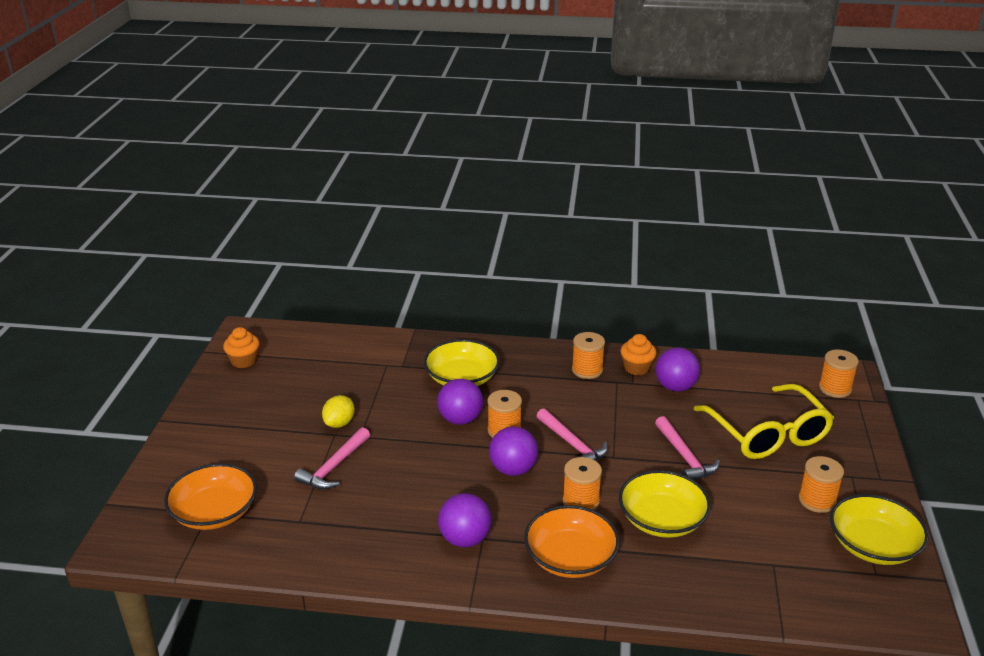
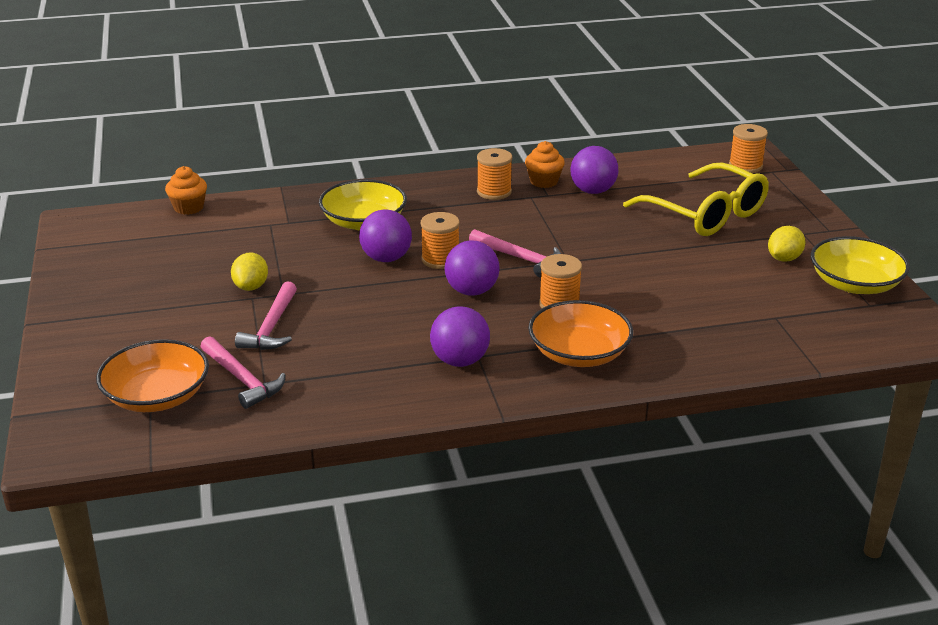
camera: 20 degrees left, 0 degrees up
(244, 361) = (94, 249): orange cupcake -> orange cupcake (189, 208)
(662, 520) = (649, 303): yellow bowl -> none
(684, 457) = (638, 247): pink hammer -> pink hammer (242, 379)
(817, 500) = (784, 258): orange spool -> yellow lemon

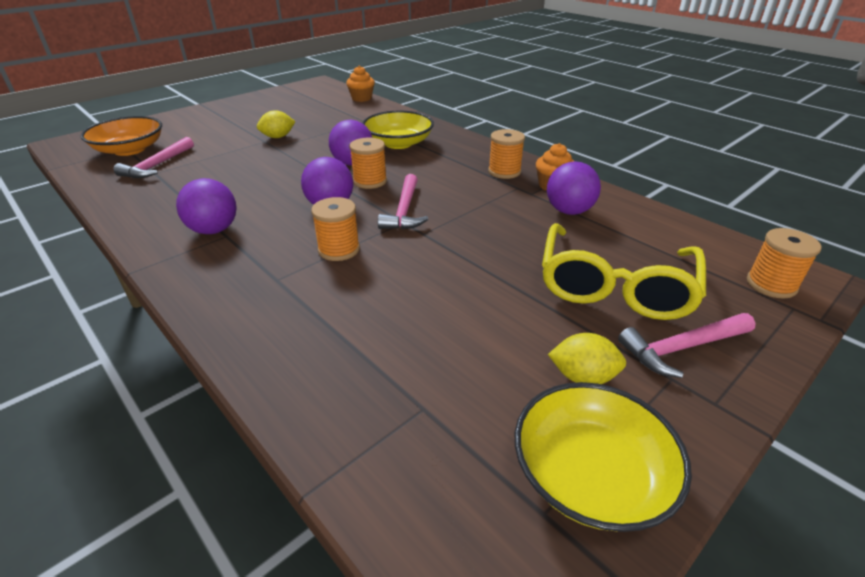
camera: 60 degrees right, 5 degrees up
(271, 327) = (229, 155): pink hammer -> pink hammer (681, 348)
(579, 353) = (254, 283): orange bowl -> none

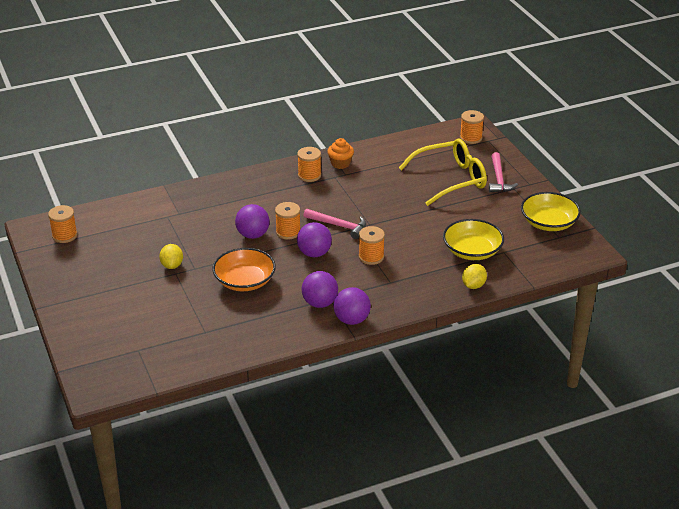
camera: 70 degrees left, 0 degrees up
(130, 150) = (142, 348): orange bowl -> orange bowl (244, 281)
(157, 165) = (190, 331): pink hammer -> none
(311, 93) = (64, 235): none -> orange spool
(361, 98) = (107, 209): orange cupcake -> none
(398, 143) = (229, 208): yellow bowl -> yellow bowl (472, 251)
(569, 211) = (374, 168): purple ball -> purple ball (351, 320)
(583, 377) = (504, 208): yellow lemon -> yellow lemon (473, 285)
(614, 286) = (450, 179): yellow glasses -> yellow glasses turned 60 degrees counterclockwise

